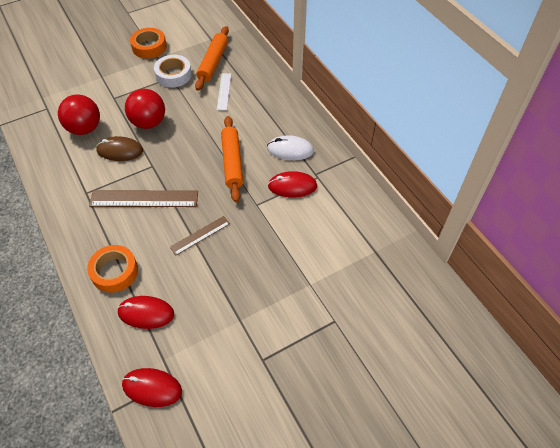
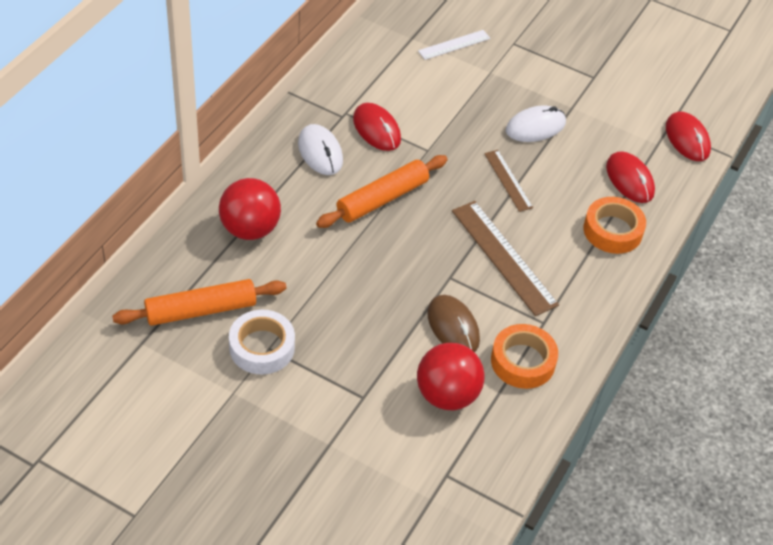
camera: 125 degrees left, 5 degrees down
(149, 47) = (214, 420): orange tape -> orange tape (523, 361)
(149, 122) = (380, 323): red ball -> red ball (250, 229)
(200, 235) = (508, 180): brown ruler -> brown ruler turned 45 degrees clockwise
(224, 91) = (257, 266): white ruler -> white ruler (454, 45)
(236, 281) = (535, 127): none -> white mouse

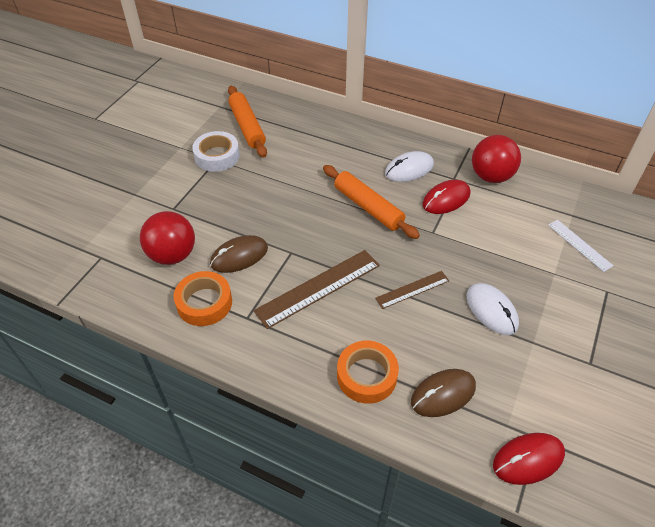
camera: 90 degrees right, 0 degrees up
(250, 229) = (322, 141): red ball -> red ball (491, 176)
(629, 179) = (443, 394): red mouse -> brown mouse

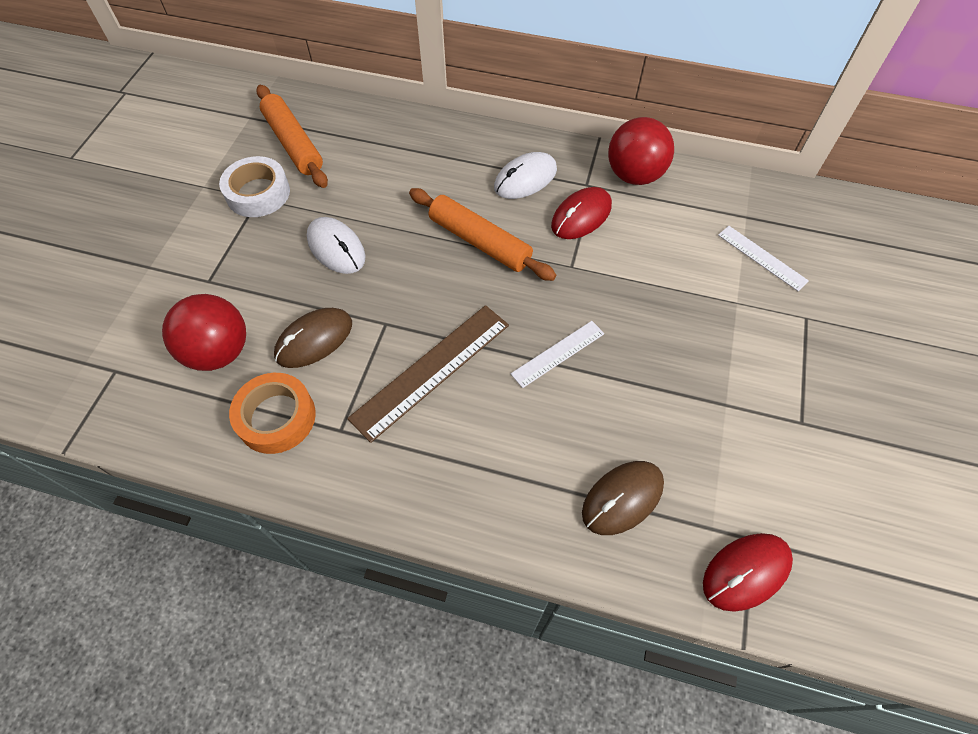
camera: 10 degrees left, 10 degrees up
(366, 376) = (517, 489): orange tape -> none
(412, 289) = (558, 353): brown ruler -> white ruler
(491, 310) = (665, 367): white mouse -> white mouse (336, 248)

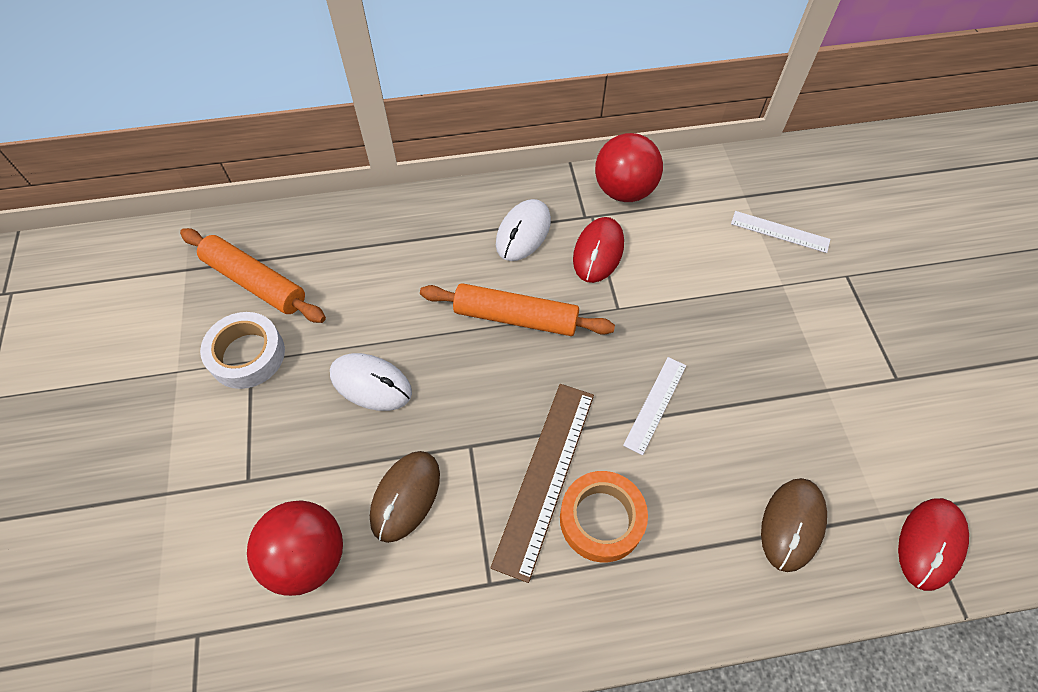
camera: 25 degrees left, 0 degrees up
(276, 417) = (414, 602): orange tape -> orange tape (601, 519)

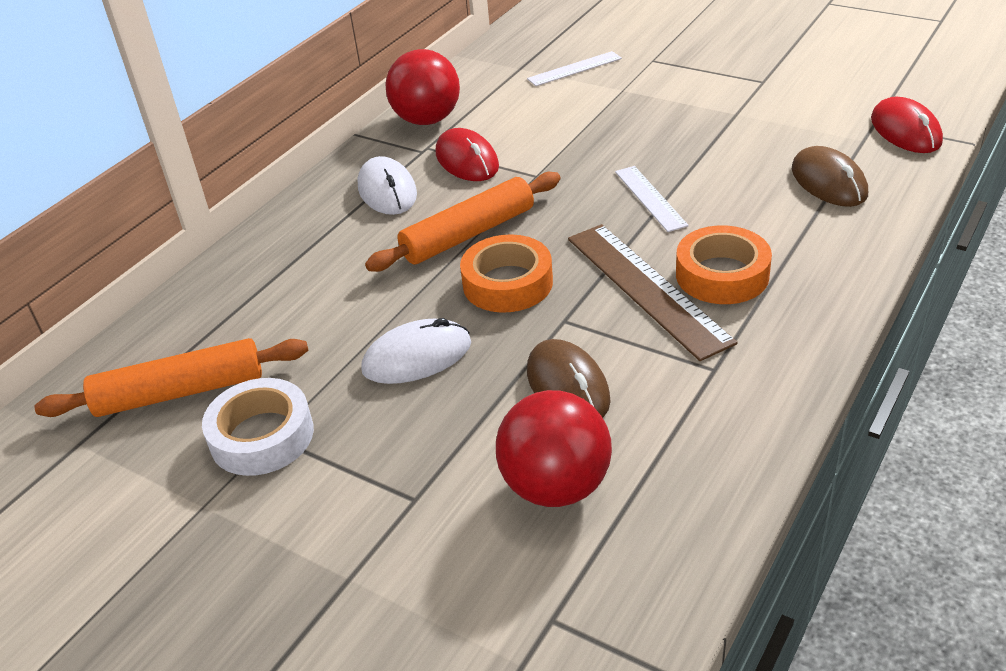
camera: 45 degrees left, 20 degrees down
(482, 381) = (507, 283): none -> orange tape

